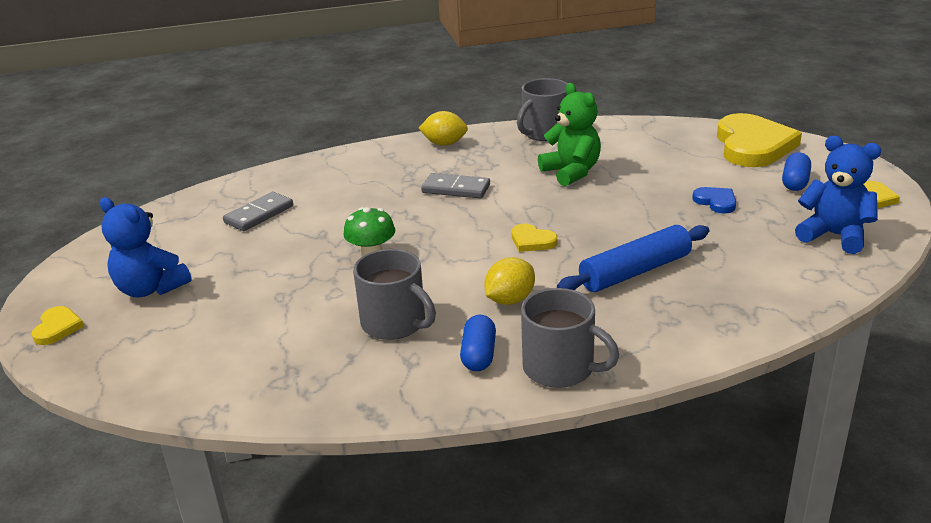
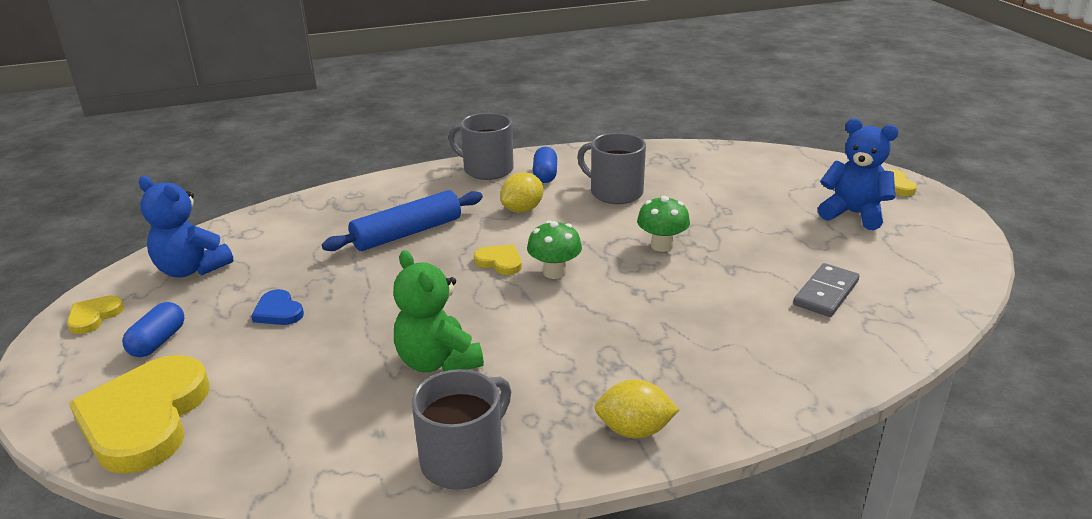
camera: 175 degrees right, 0 degrees up
(456, 189) = (594, 332): grey domino -> none
(481, 231) = (554, 272): none -> green mushroom

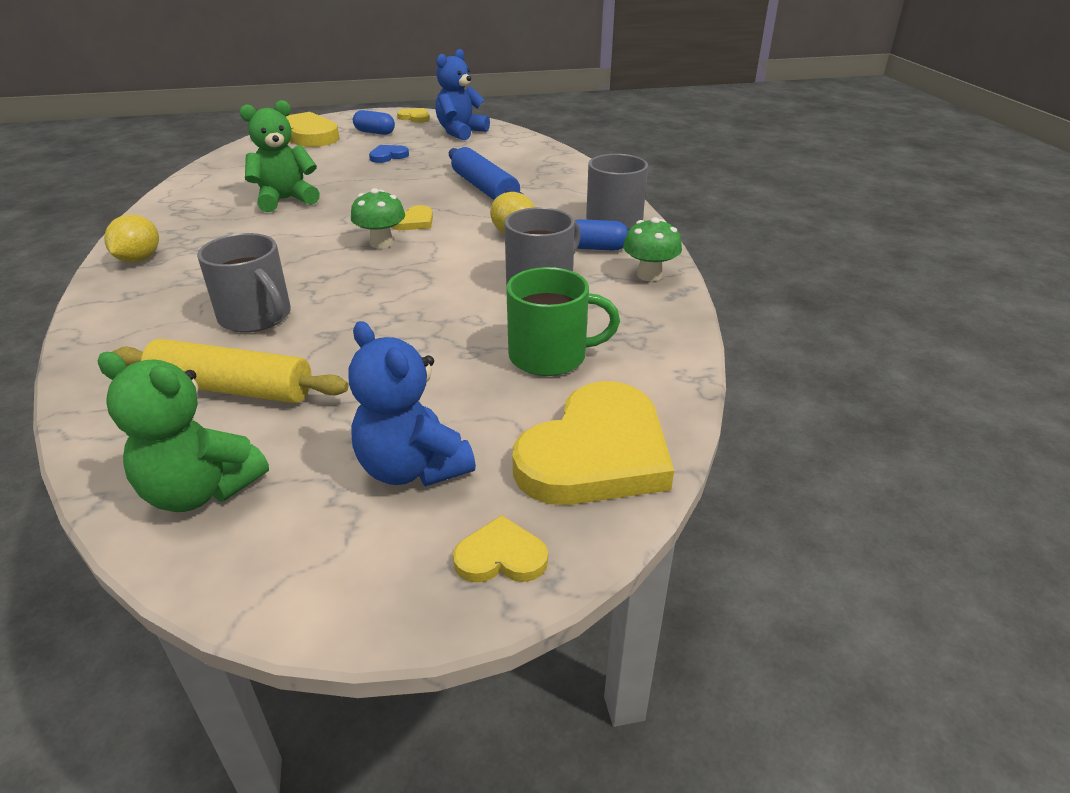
camera: 95 degrees right, 5 degrees up
(464, 459) = (175, 207): grey mug -> grey mug (256, 317)
(661, 245) = (401, 299): green mushroom -> green mushroom (649, 275)
(714, 184) = (550, 356): none -> green mug
(802, 167) = (596, 453): none -> yellow heart
(826, 293) = (232, 388): grey domino -> yellow rolling pin
(853, 214) = (412, 468): blue teddy bear -> blue teddy bear turned 105 degrees clockwise
(928, 276) = (201, 491): none -> green teddy bear

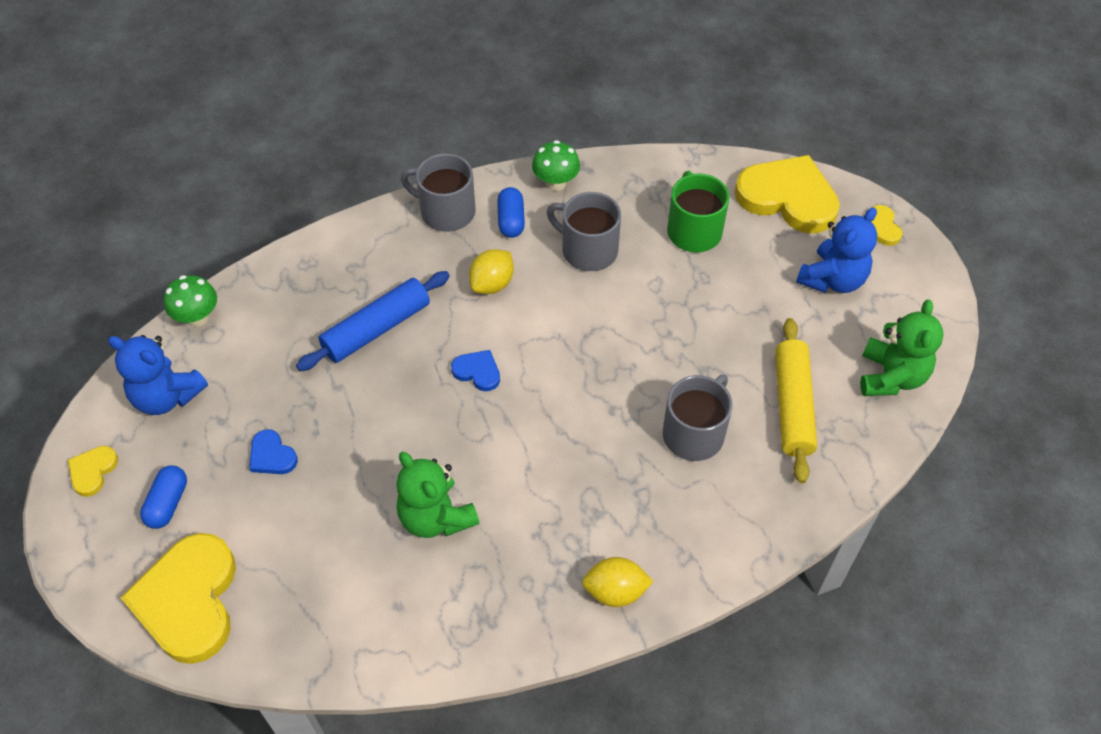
camera: 100 degrees left, 20 degrees up
(381, 243) = (533, 385): green mushroom -> green mushroom (197, 317)
(414, 222) = (477, 371): yellow heart -> blue heart

